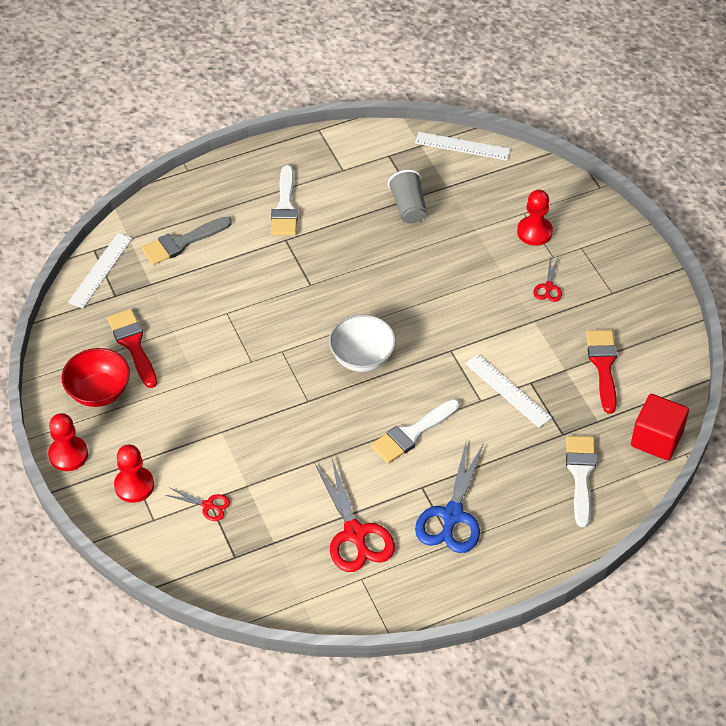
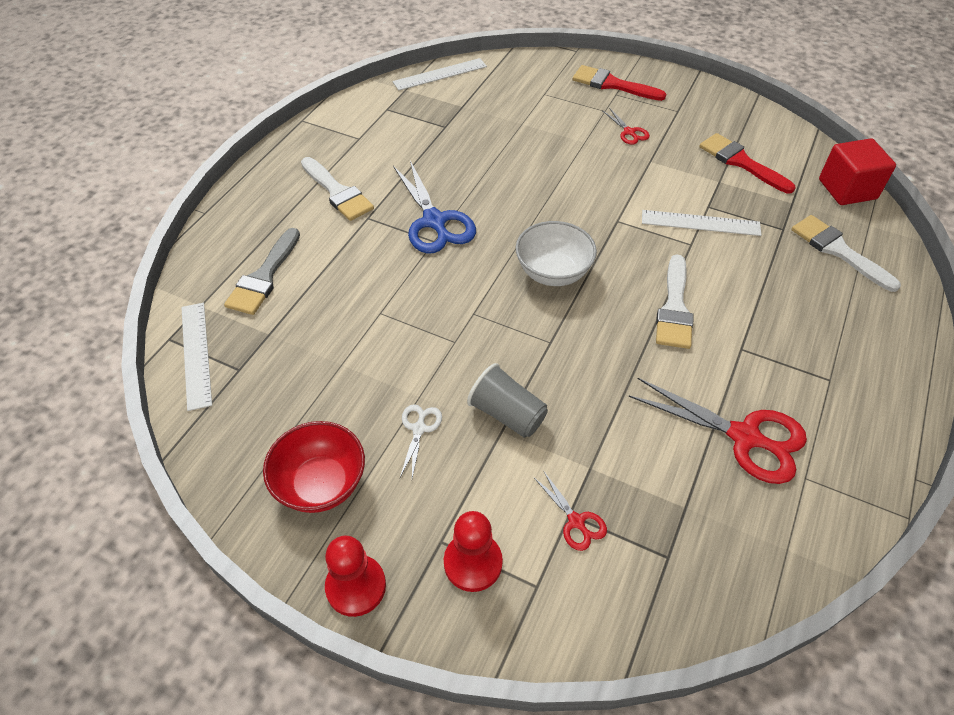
camera: 40 degrees left, 0 degrees up
(133, 344) = (310, 406): red brush -> red brush (612, 84)
(178, 398) = (419, 429): none -> white scissors
(207, 505) = (576, 521): red scissors -> red scissors turned 75 degrees clockwise
(408, 207) = (448, 136): grey cup -> grey cup (507, 414)
(452, 515) = (797, 355): blue scissors -> blue scissors (434, 221)
(534, 232) = (569, 102): red pawn -> none

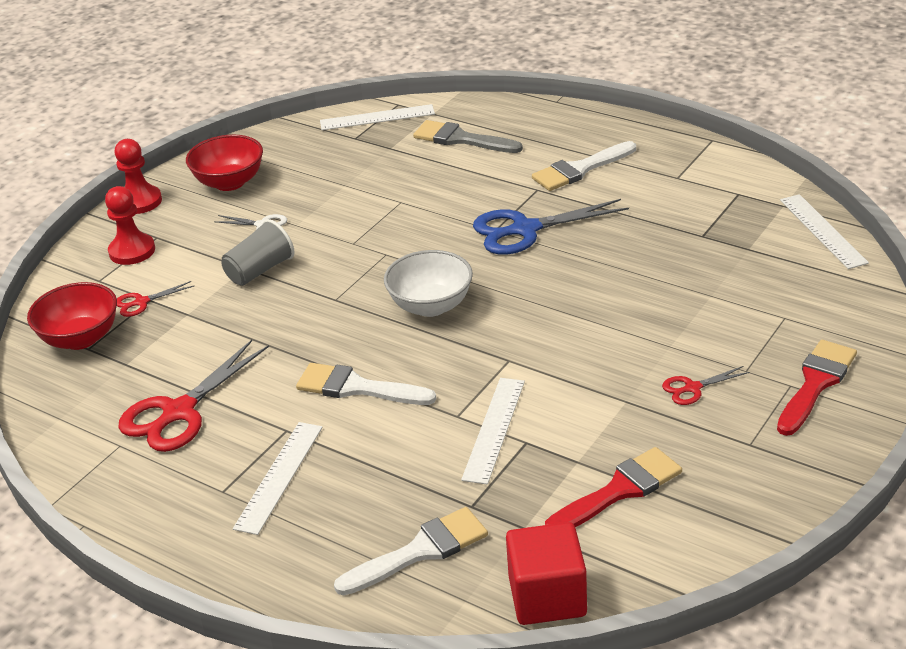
camera: 100 degrees right, 15 degrees down
(653, 571) = (80, 338): none -> red bowl
(798, 343) = (279, 476): none -> white ruler

